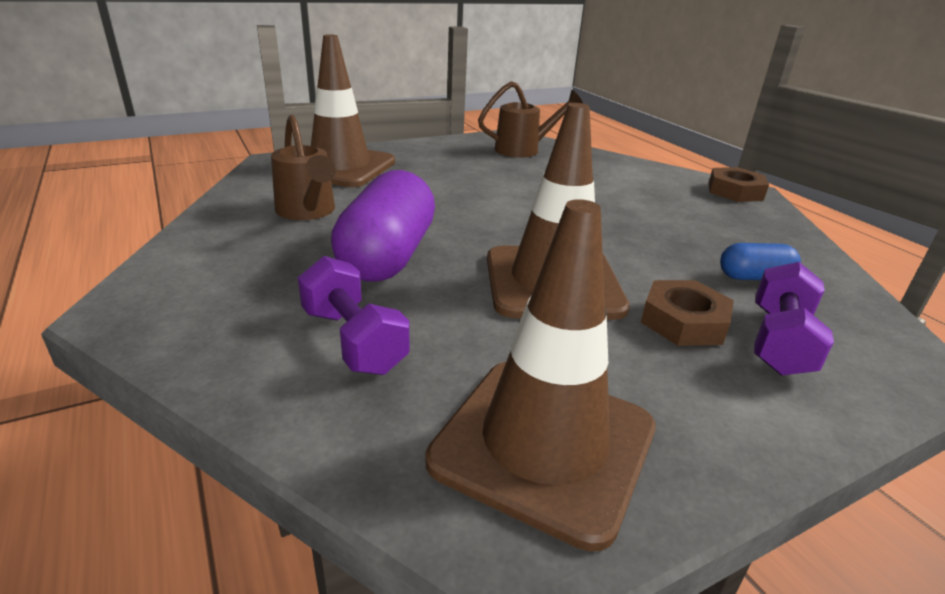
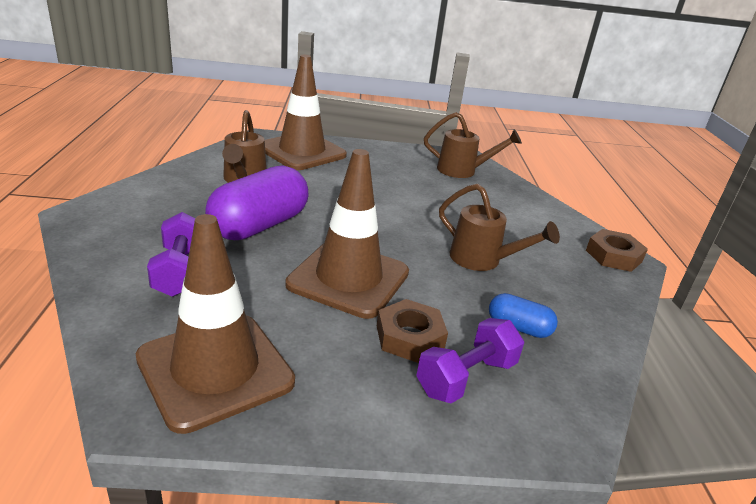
camera: 25 degrees right, 0 degrees up
(645, 226) = (482, 260): none -> brown watering can

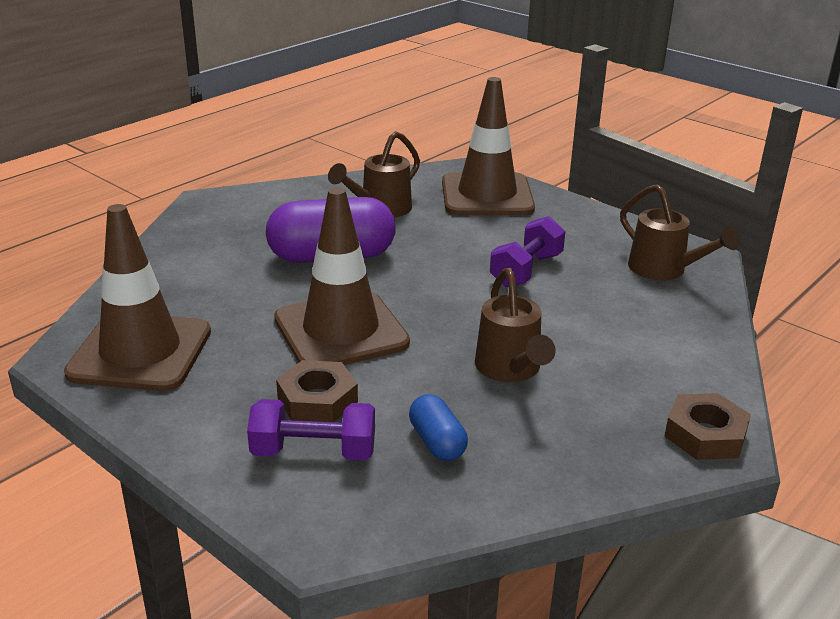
camera: 45 degrees right, 0 degrees up
(179, 271) = (214, 272): purple dumbbell -> purple dumbbell (526, 270)

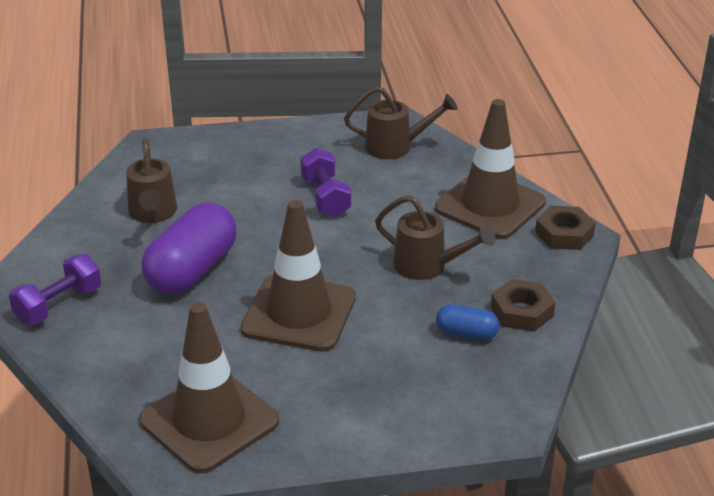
camera: 50 degrees left, 5 degrees up
(313, 452) = (422, 388): purple dumbbell -> purple dumbbell (58, 305)
(317, 400) = (368, 361): brown nut -> brown nut (522, 311)
(487, 195) = (203, 157): brown traffic cone -> brown traffic cone (490, 205)

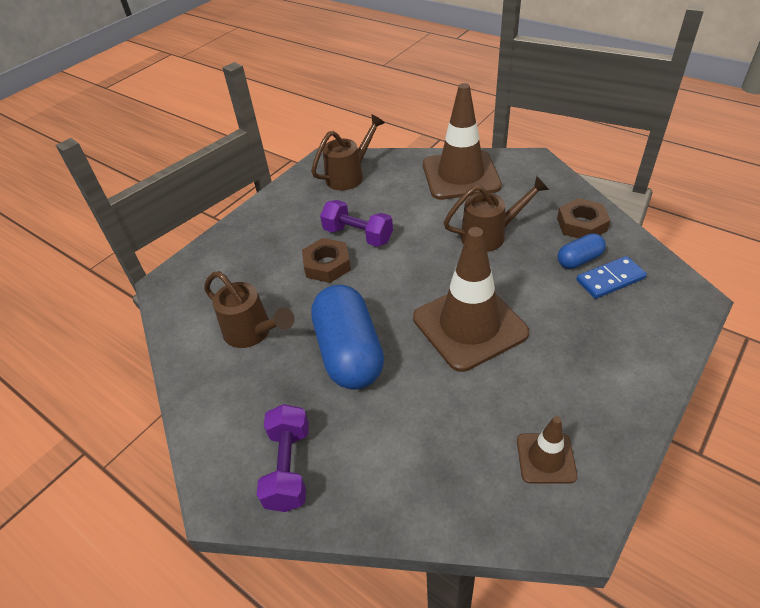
camera: 40 degrees left, 10 degrees up
(192, 270) = (349, 352): purple capsule -> blue capsule
(209, 421) = (546, 458): brown traffic cone -> brown traffic cone, size x0.49
(464, 363) = (610, 279): none -> blue domino
(564, 234) = (524, 165): brown nut -> brown nut (327, 265)

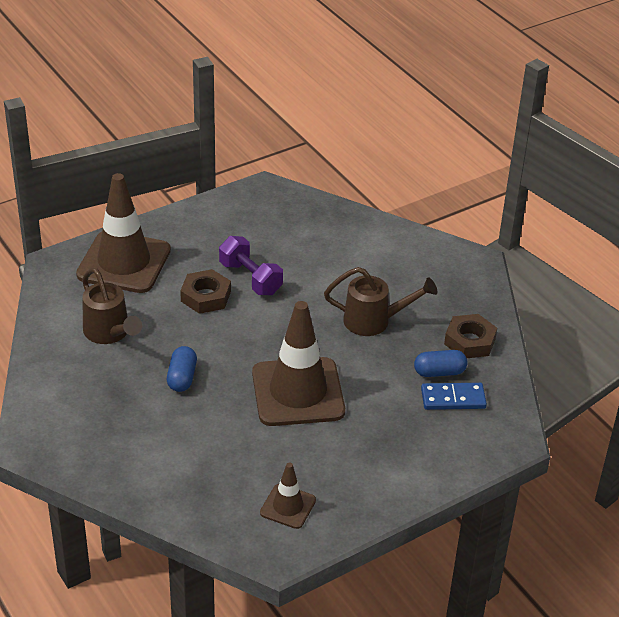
camera: 15 degrees right, 5 degrees down
(288, 467) = (88, 443): purple dumbbell -> none
(349, 175) = (279, 213): brown watering can -> none
(349, 352) = (182, 378): blue capsule -> blue capsule, size x0.49
(460, 175) = (390, 251): brown traffic cone -> brown traffic cone (124, 262)

